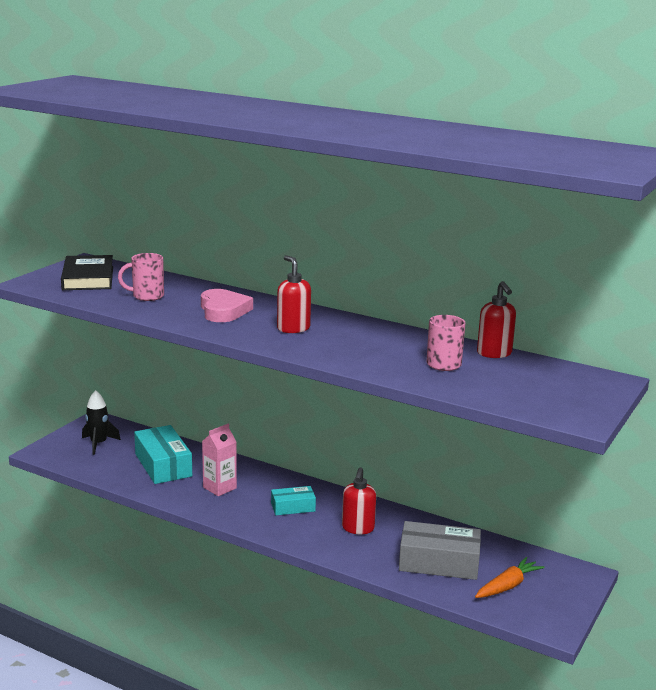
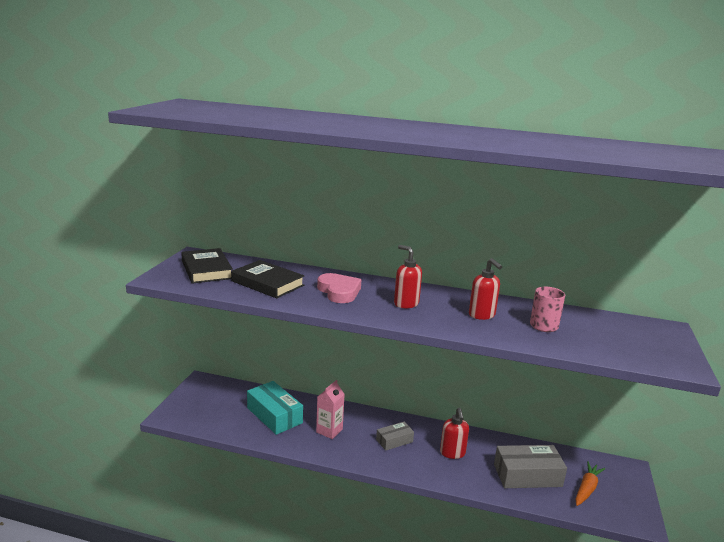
camera: 15 degrees left, 0 degrees up
(98, 444) = (213, 402): black rocket -> none
(147, 296) = (267, 283): pink mug -> black book
(293, 507) = (394, 441): turquoise box -> grey box
(494, 353) = (569, 312): red soap dispenser -> red soap dispenser (482, 315)

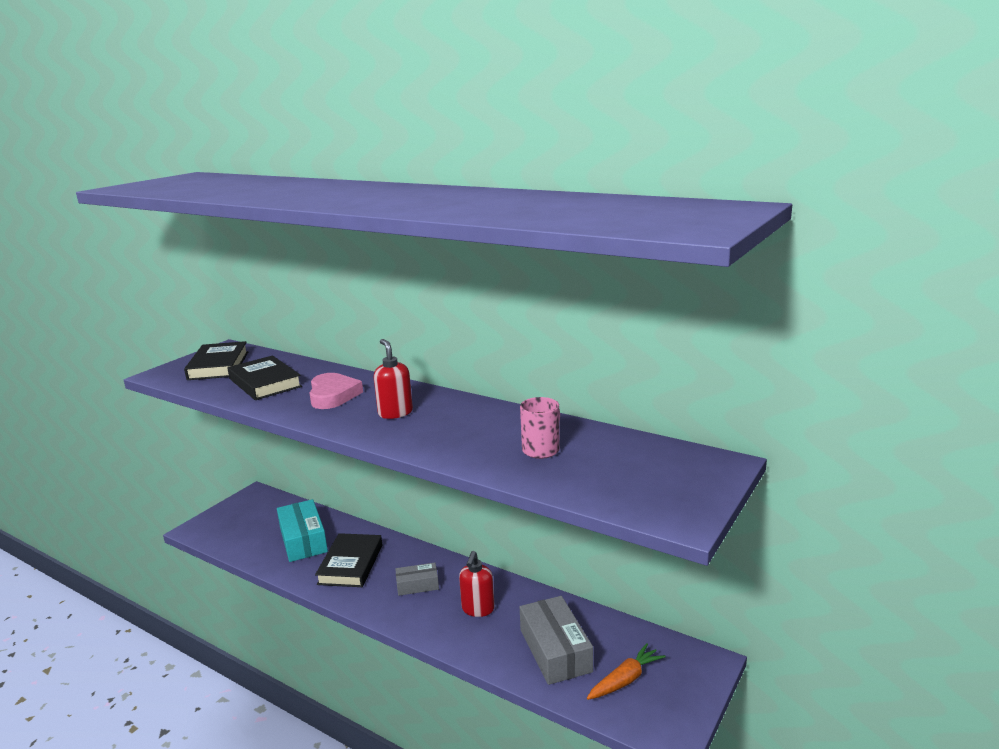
camera: 20 degrees right, 0 degrees up
(329, 431) = (351, 564): pink carton -> black book
(482, 315) = (474, 432): red soap dispenser -> none
(527, 475) = (555, 650): grey box -> grey box turned 60 degrees clockwise

